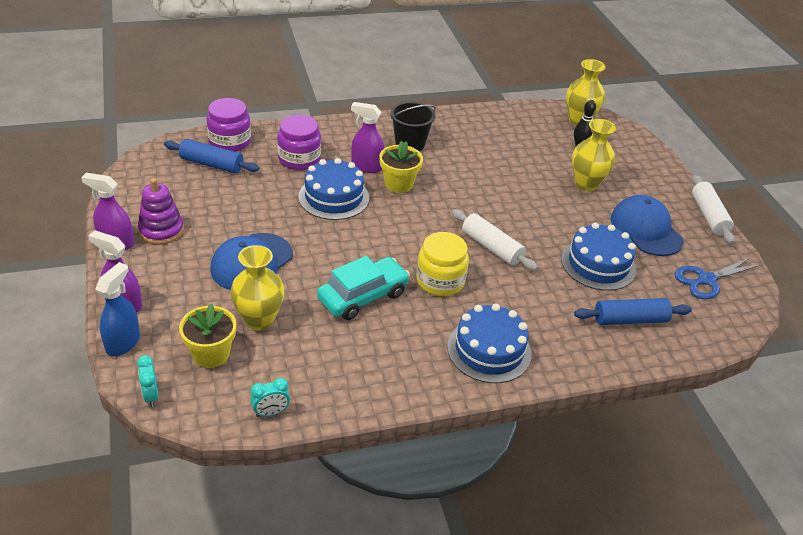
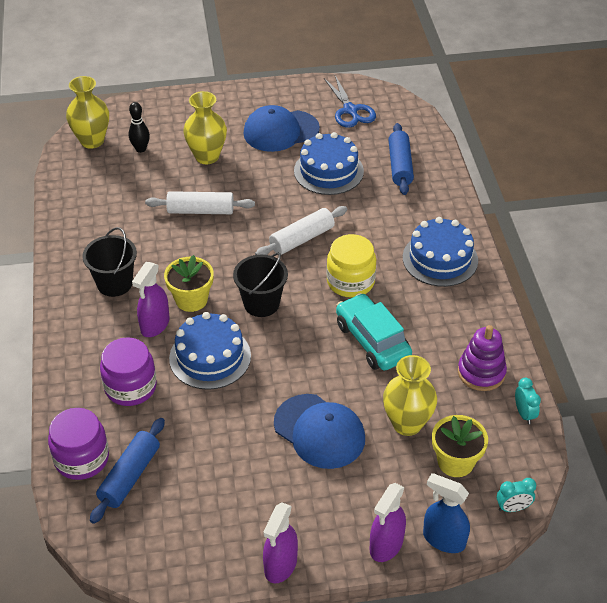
camera: 80 degrees left, 5 degrees up
(161, 230) = (260, 520): purple stacking toy -> purple stacking toy (481, 372)
(400, 224) = (261, 303): none -> black bucket
(709, 216) = (263, 88): white rolling pin -> white rolling pin (201, 211)

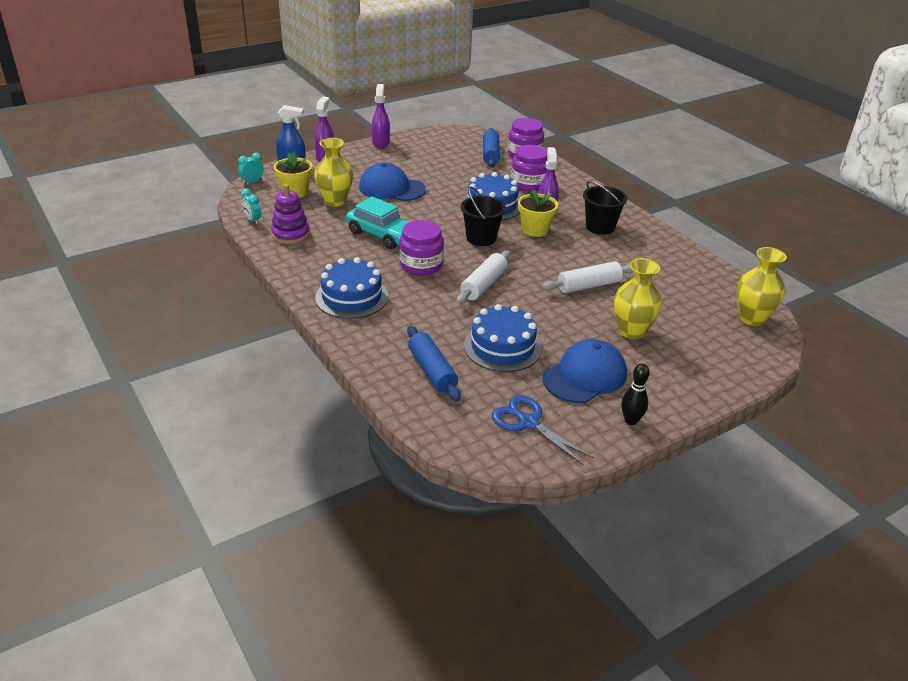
camera: 155 degrees right, 10 degrees down
(141, 149) = (699, 322): black bowling pin -> black bowling pin (631, 420)
(350, 282) = (421, 265): yellow jar -> purple jar

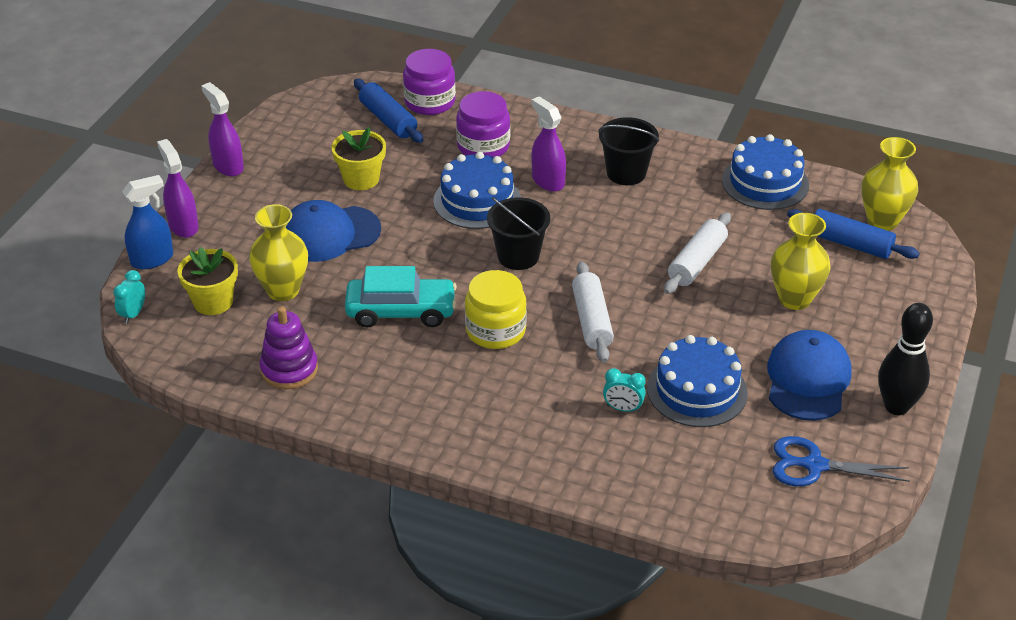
camera: 35 degrees left, 5 degrees up
(252, 220) = (213, 374): turquoise clock -> turquoise clock (623, 408)
(352, 297) = (470, 417): blue cake -> blue cake (765, 182)
(421, 265) = (495, 330): purple jar -> yellow jar
(432, 371) = (662, 461): blue rolling pin -> blue rolling pin (850, 244)
(535, 230) = (563, 213): yellow flower pot -> yellow flower pot (361, 179)
(631, 420) = (896, 406): black bowling pin -> black bowling pin, size x1.60

